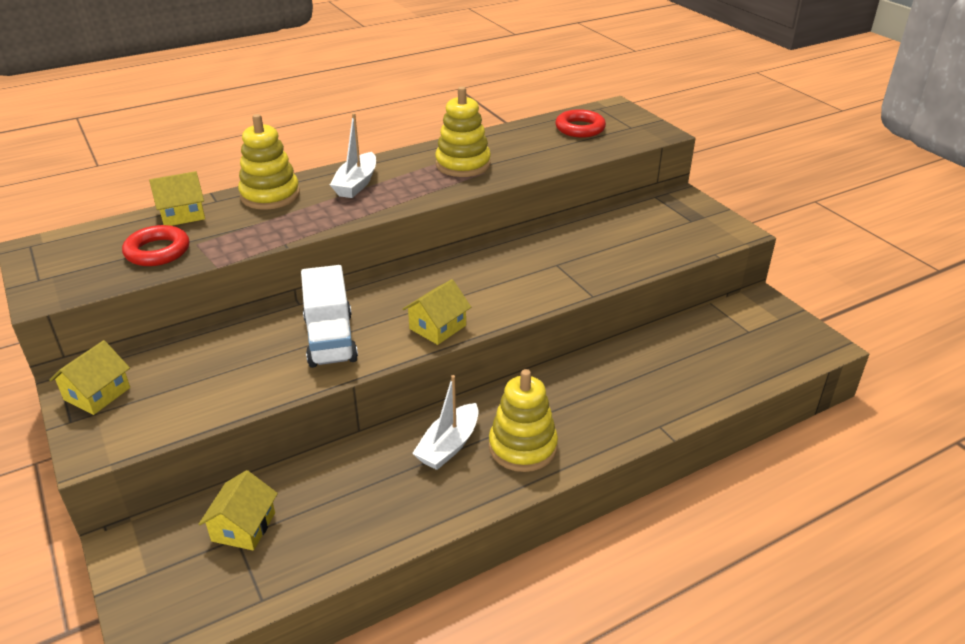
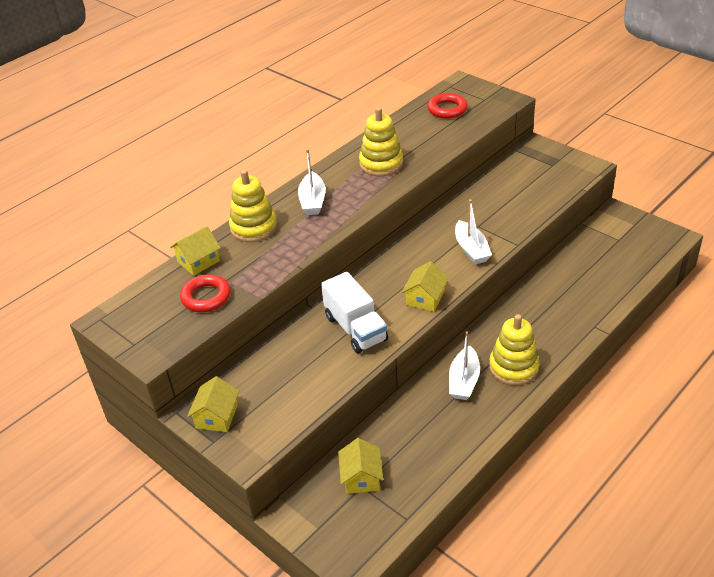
camera: 15 degrees left, 5 degrees up
(531, 287) = (471, 249): none -> white boat

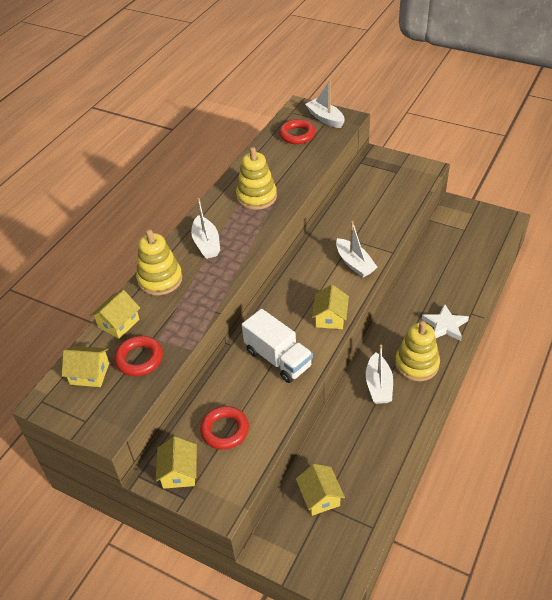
camera: 15 degrees left, 5 degrees up
(154, 302) = (89, 373): none -> yellow house
(276, 386) = (225, 430): none -> red ring
(484, 97) = (325, 118): none -> white boat
(560, 334) = (445, 325): none -> white star

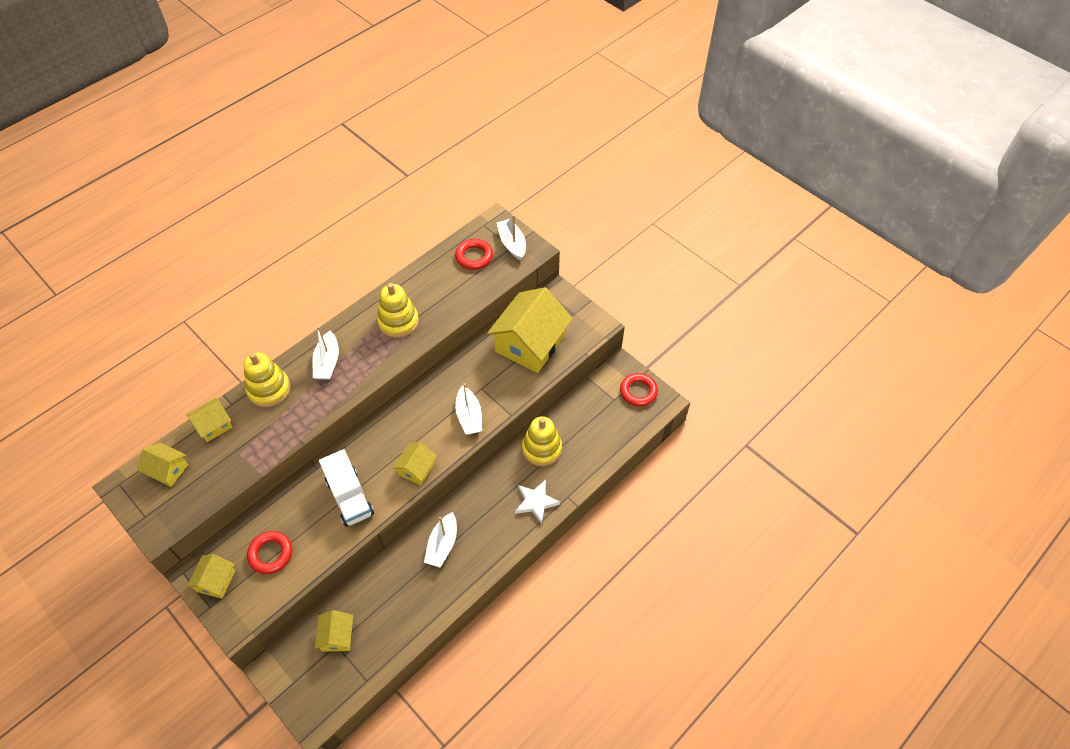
camera: 15 degrees right, 10 degrees up
(139, 359) = (214, 469): red ring -> red ring (638, 391)
(375, 196) = (530, 344): none -> yellow house
(416, 364) = (488, 534): yellow stacking toy -> yellow stacking toy (541, 449)

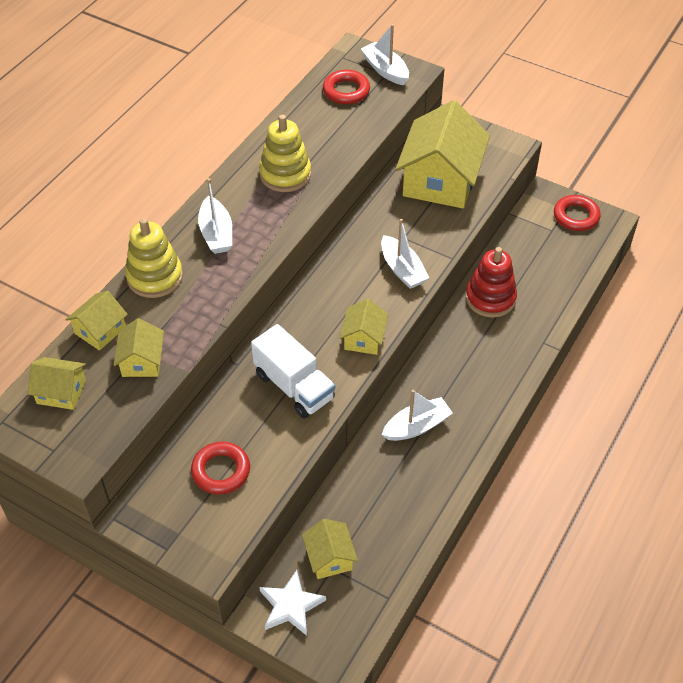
camera: 15 degrees left, 5 degrees down
(216, 581) = (162, 518): yellow house -> yellow house (142, 361)
(442, 545) = (416, 426): white boat -> white boat turned 120 degrees counterclockwise
(536, 502) = (509, 356): white star -> white star (291, 606)
(541, 449) = (490, 298): yellow stacking toy -> red stacking toy

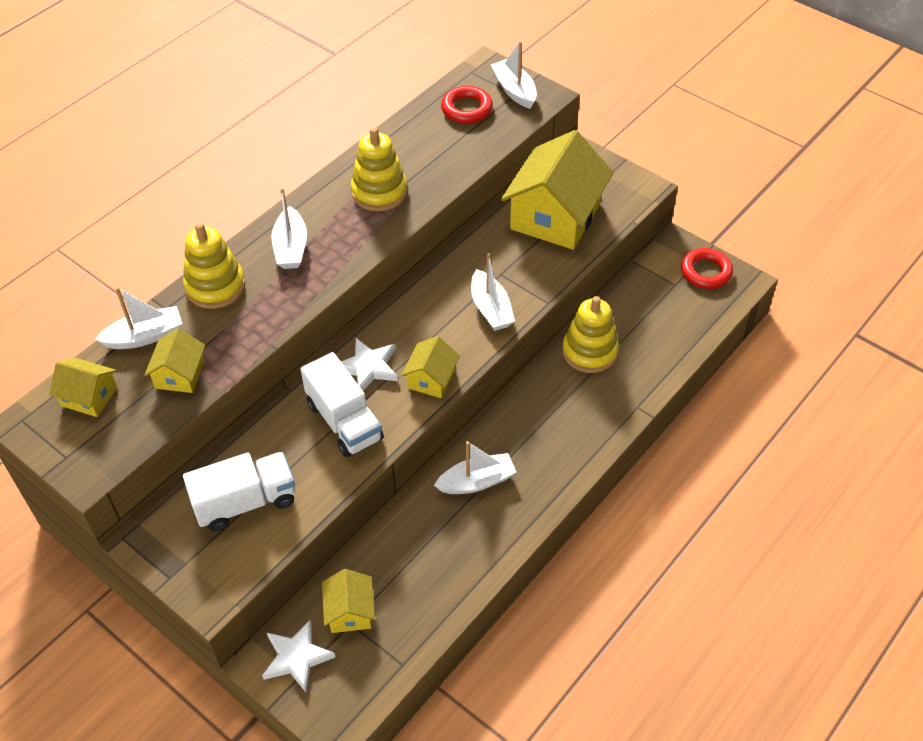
camera: 10 degrees right, 0 degrees up
(100, 330) = (145, 336): yellow house -> white boat
(221, 471) = (245, 502): red ring -> white truck
(304, 335) = (368, 367): none -> white star
(490, 298) = (589, 351): red stacking toy -> yellow stacking toy

